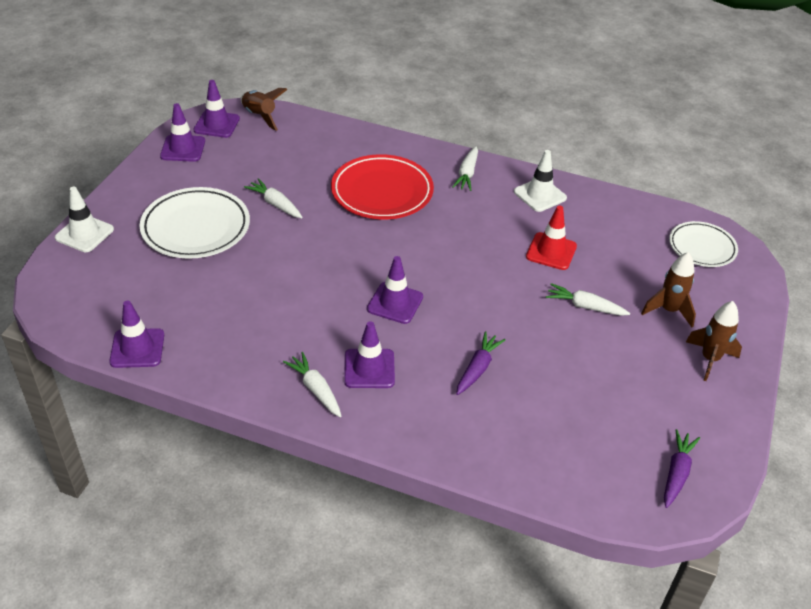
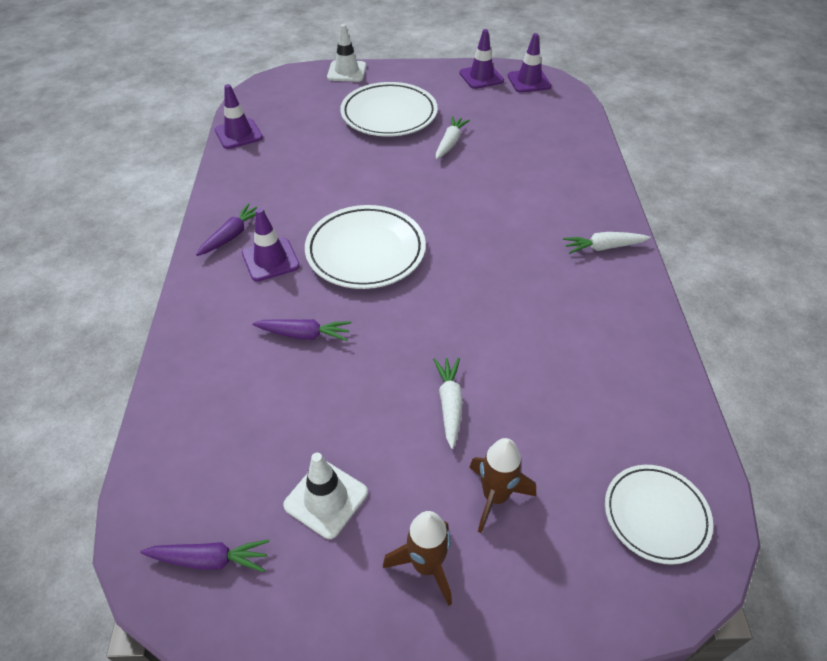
camera: 70 degrees right, 5 degrees up
(260, 116) = (562, 97): brown rocket -> none
(315, 389) = (232, 235): white carrot -> purple carrot
(382, 192) = (520, 197): red plate -> none
(395, 303) = (365, 251): purple traffic cone -> white plate
(540, 195) = (620, 316): white traffic cone -> white traffic cone (326, 499)
(551, 251) = (525, 350): red traffic cone -> none

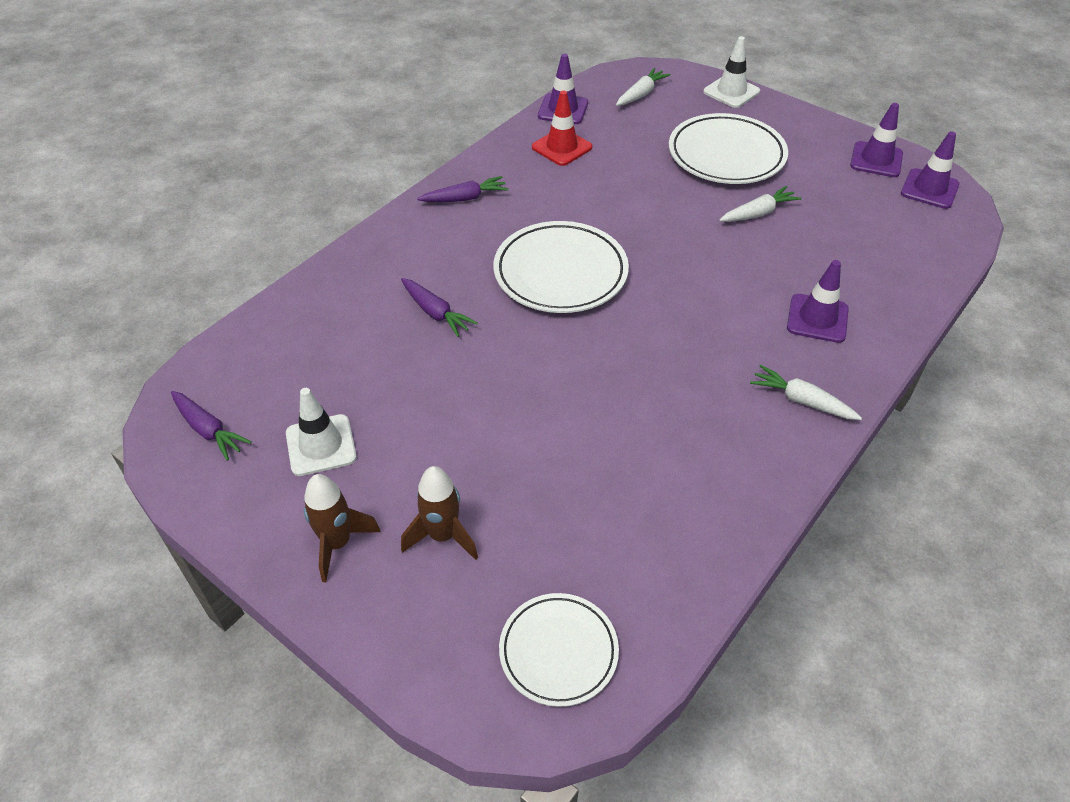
camera: 40 degrees right, 0 degrees up
(268, 162) = (562, 147): none -> red traffic cone
(270, 260) = (474, 236): purple traffic cone -> purple traffic cone (817, 318)
(449, 404) = (488, 441): white carrot -> white carrot (641, 94)

